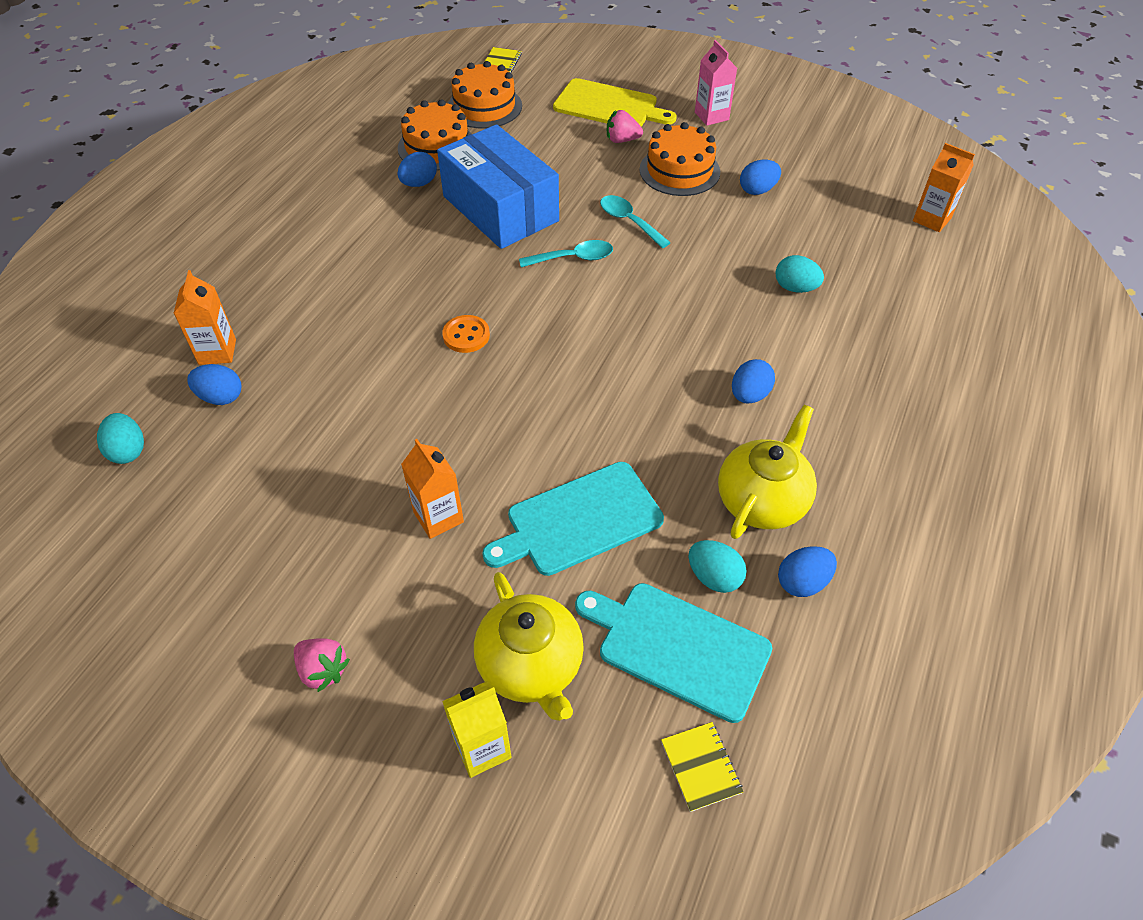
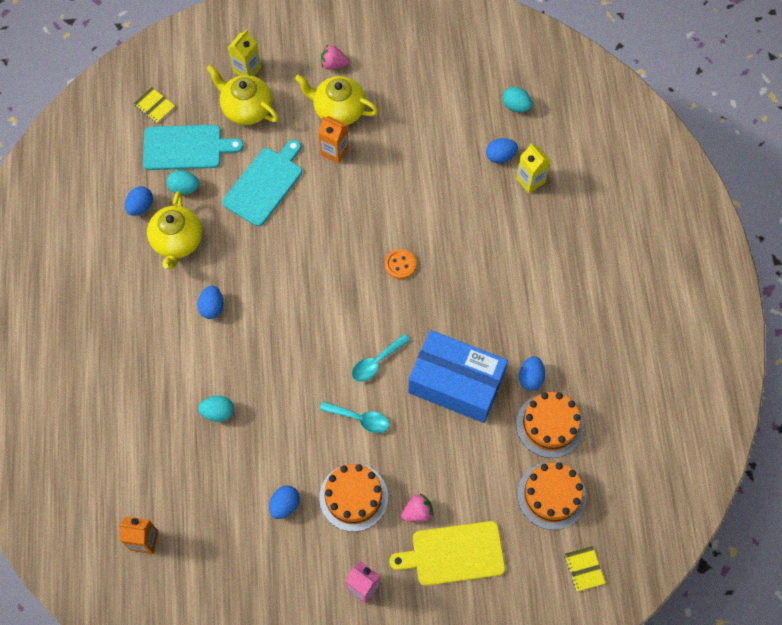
camera: 150 degrees right, 15 degrees up
(217, 352) = (530, 180): orange carton -> yellow carton
(381, 580) = (338, 110): none -> yellow teapot

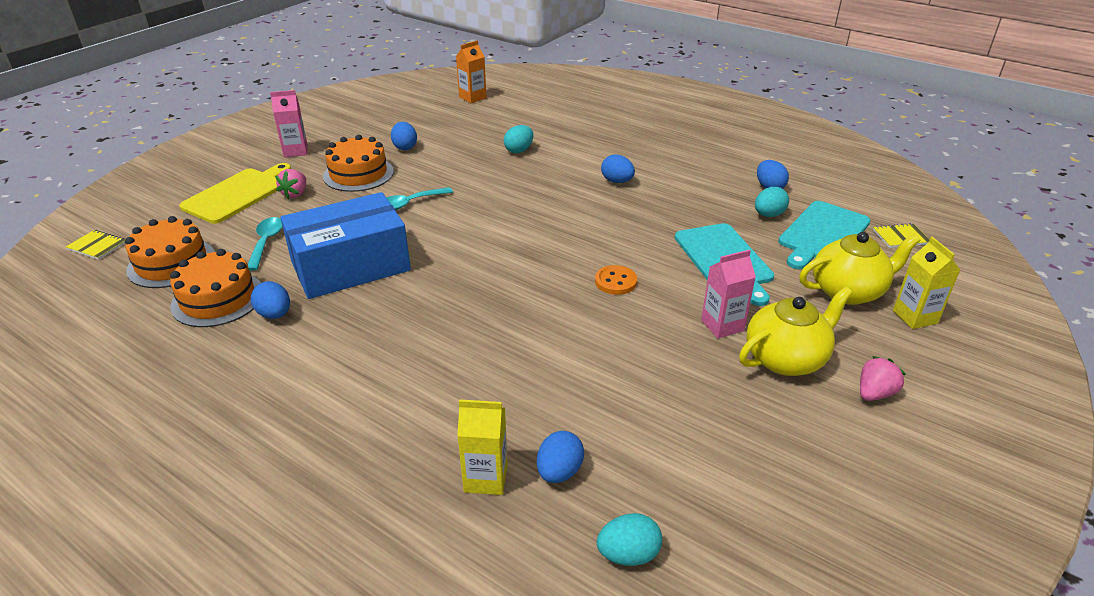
camera: 130 degrees right, 30 degrees down
(177, 241) = (708, 190): yellow teapot -> none
(334, 151) = (722, 325): orange carton -> pink carton
(376, 362) = (442, 234): turquoise spoon -> turquoise spoon (266, 242)
(400, 264) = (518, 298): orange button -> orange button (615, 281)

